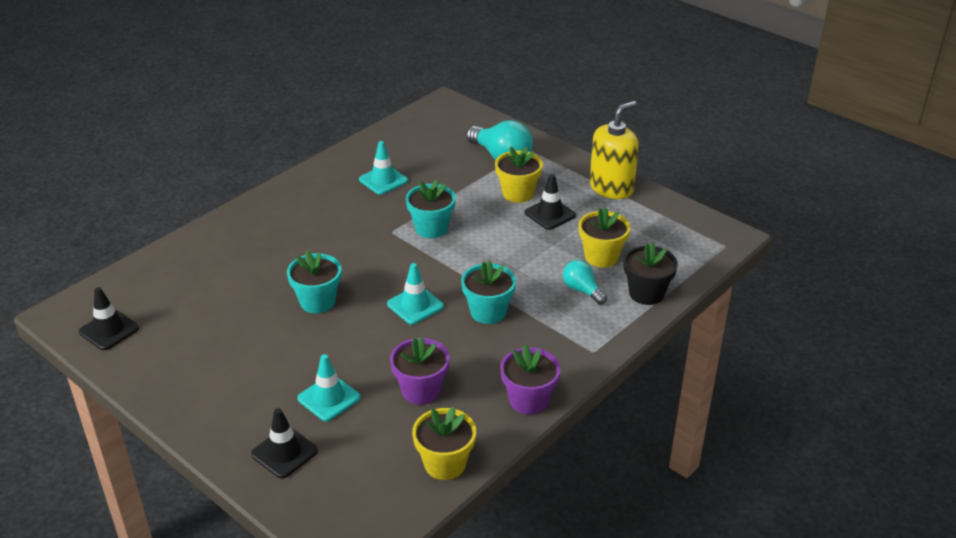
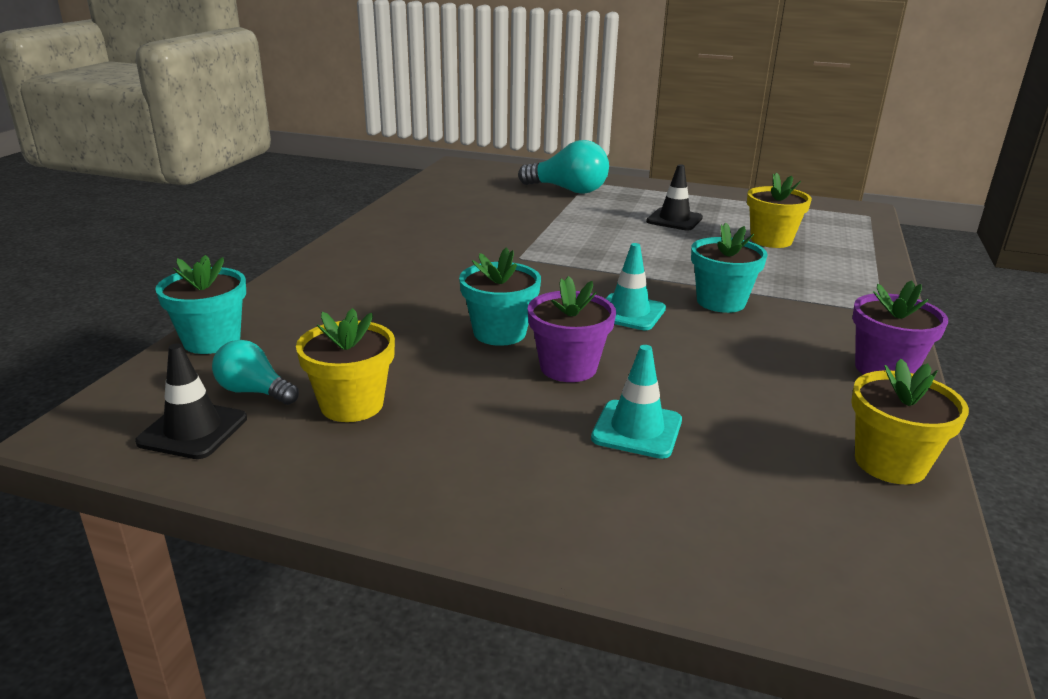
camera: 25 degrees left, 10 degrees down
(284, 453) = (652, 517): black traffic cone -> none
(383, 180) = (459, 222): turquoise traffic cone -> none
(421, 390) = (747, 391): purple flower pot -> purple flower pot (568, 367)
(431, 228) = (562, 248): turquoise flower pot -> turquoise flower pot (212, 340)
(518, 193) = (620, 211): yellow flower pot -> yellow flower pot (352, 405)
(582, 290) = (792, 267): turquoise light bulb -> turquoise light bulb (254, 392)
(611, 188) = (706, 195): yellow soap dispenser -> none
(646, 293) = (856, 258): black flower pot -> none

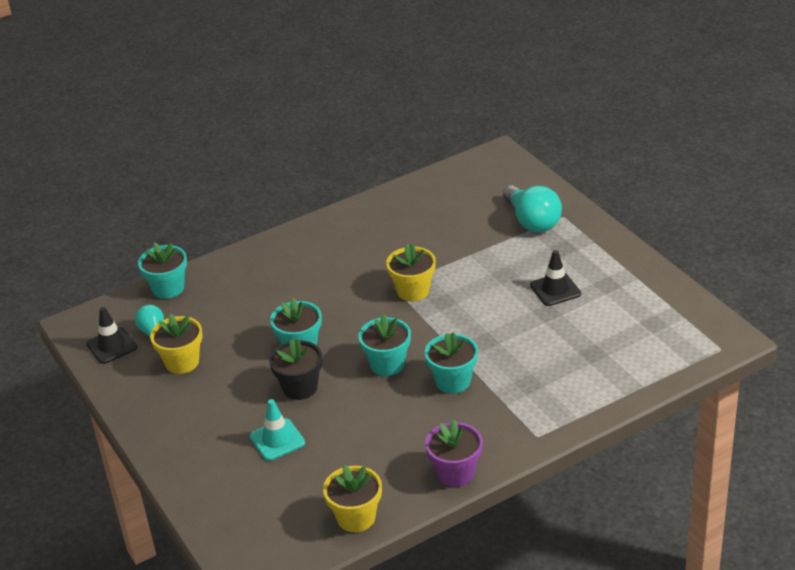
camera: 45 degrees right, 10 degrees up
(568, 367) = (300, 387): purple flower pot -> black flower pot
(629, 312) = (387, 364): turquoise traffic cone -> turquoise flower pot
(771, 240) = (587, 342): yellow flower pot -> yellow flower pot (413, 291)

